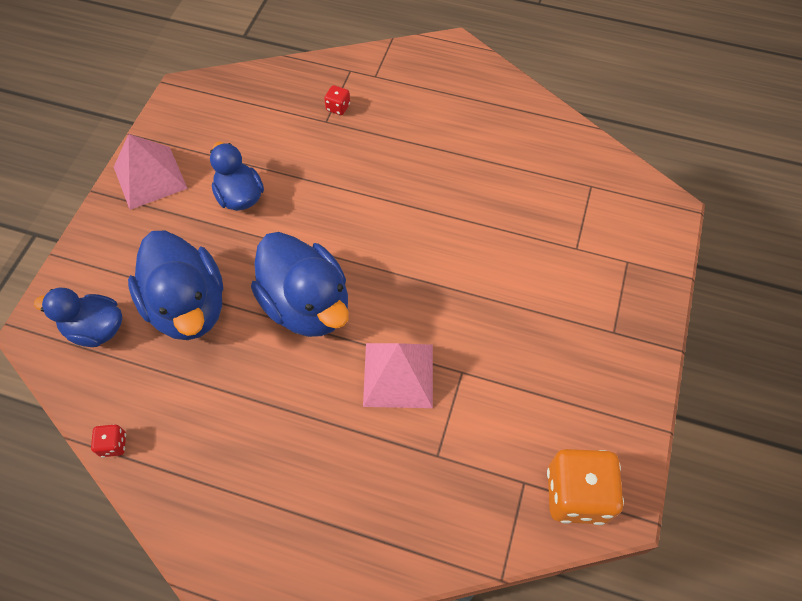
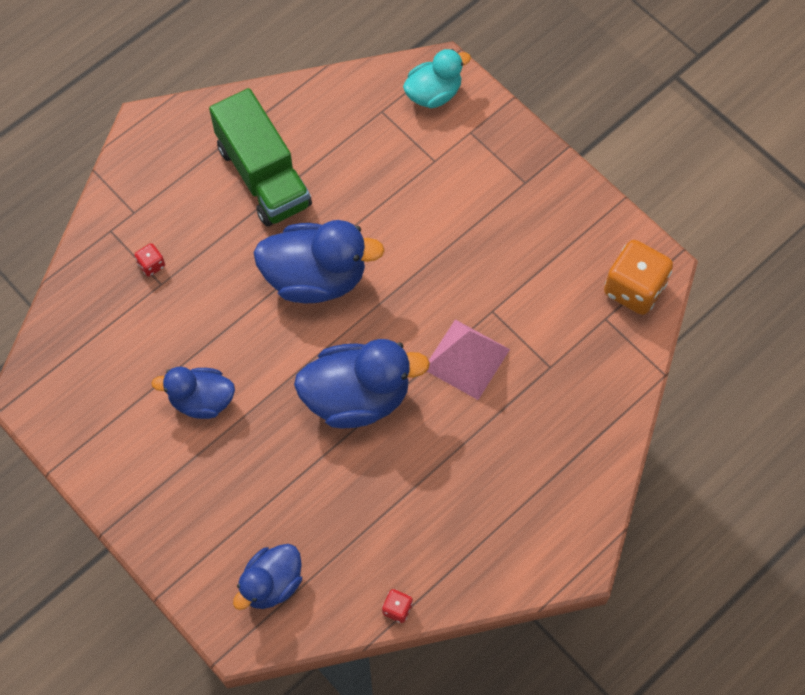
camera: 60 degrees left, 5 degrees up
(150, 177) = (123, 472): pink pyramid -> none
(188, 307) = (297, 496): blue duck -> blue duck (316, 278)
(466, 137) = (263, 176): none -> green truck
(640, 214) = (433, 94): none -> turquoise duck

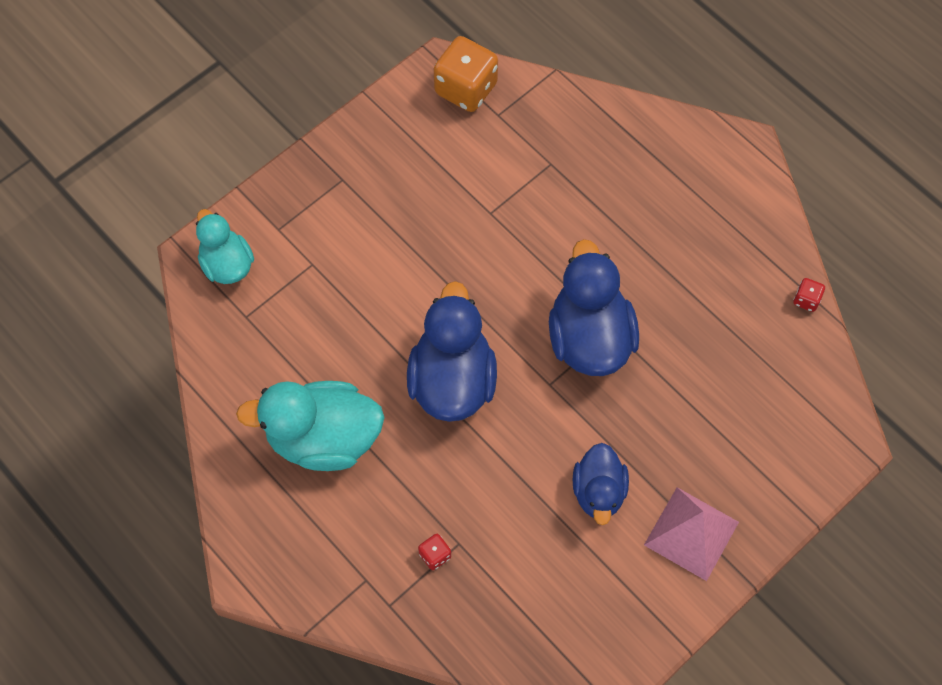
camera: 90 degrees left, 0 degrees up
(263, 176) = (323, 438): green truck -> turquoise duck
(271, 584) = (793, 414): blue duck -> none
(466, 359) = (544, 237): pink pyramid -> pink pyramid (691, 533)

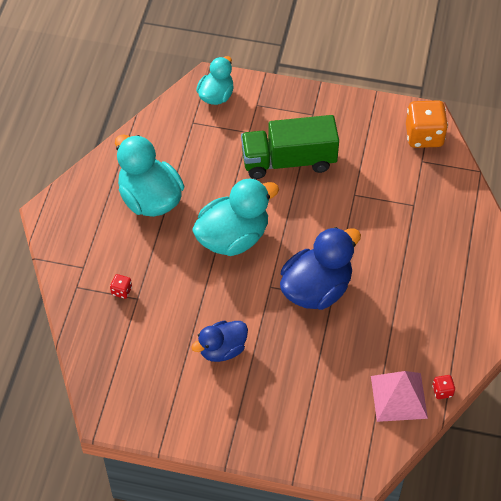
camera: 55 degrees right, 10 degrees down
(389, 249) = (288, 161): none -> green truck
(452, 380) = (233, 237): blue duck -> turquoise duck
(691, 533) = (233, 413): pink pyramid -> pink pyramid (399, 397)

